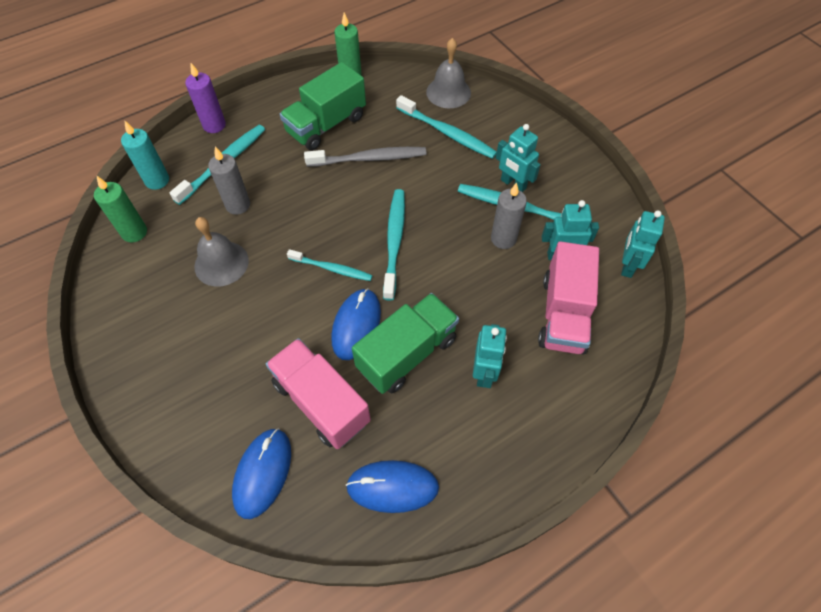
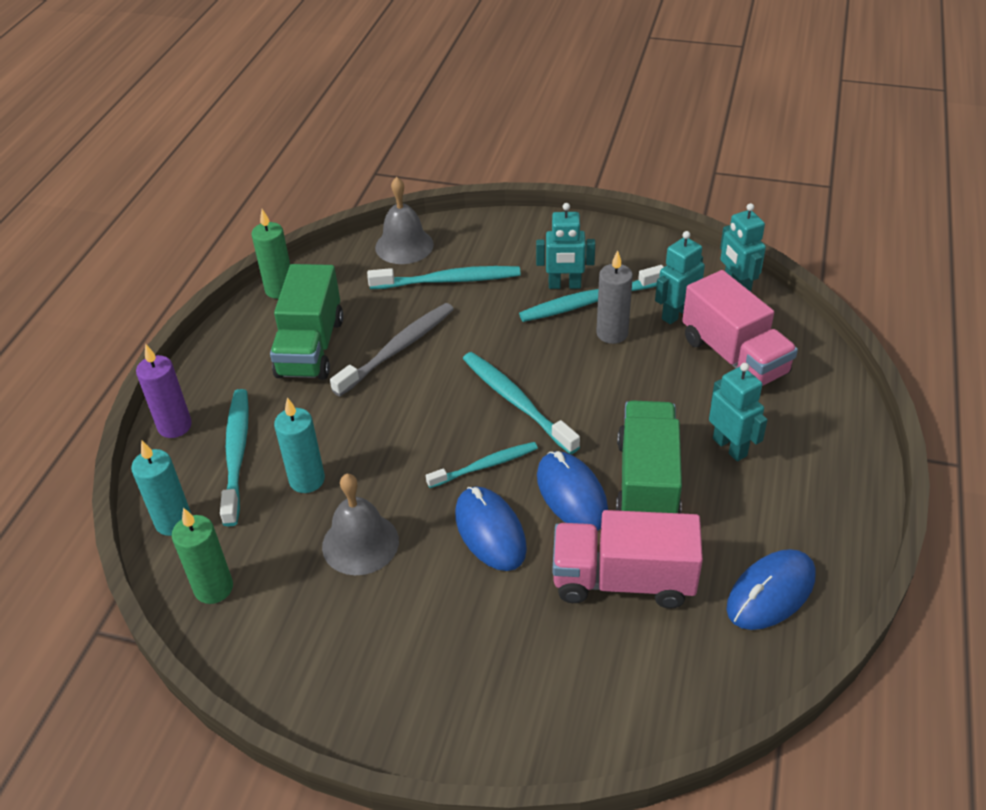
camera: 40 degrees left, 15 degrees down
(238, 205) = (307, 480): grey candle -> turquoise candle
(263, 473) = (647, 681): blue mouse -> blue mouse (490, 531)

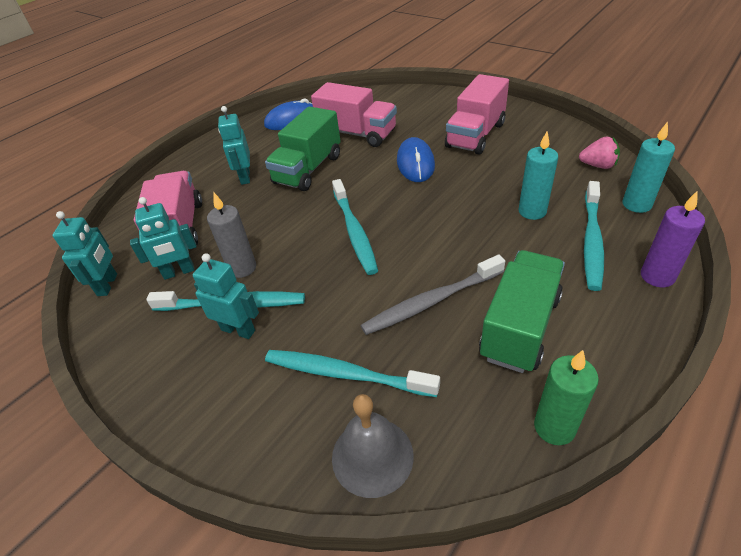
camera: 155 degrees left, 0 degrees up
(214, 588) = (598, 165): green candle -> pink strawberry
(360, 543) = (498, 171): grey bell -> none
(413, 621) = (475, 135): none -> pink truck
(485, 466) = (400, 196): turquoise toothbrush -> none
(571, 494) = (356, 171): blue mouse -> none

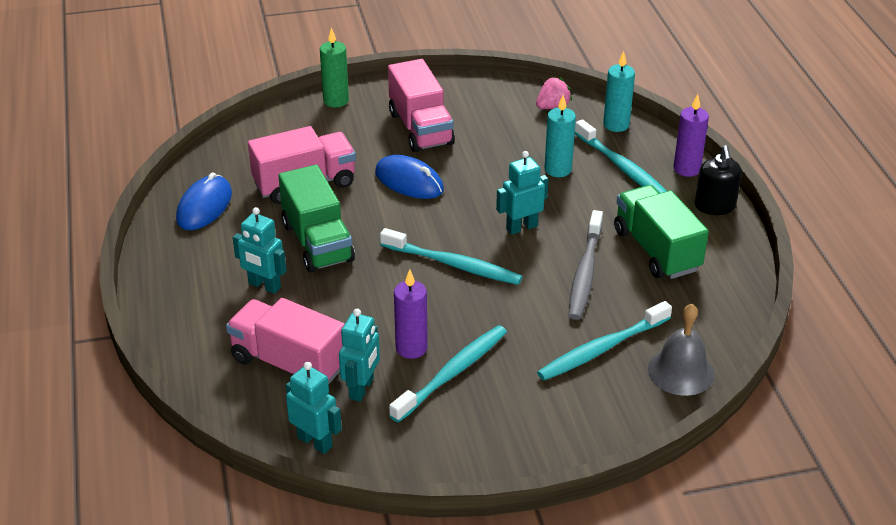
camera: 55 degrees left, 5 degrees down
(238, 330) = (488, 382): turquoise robot -> turquoise robot (521, 227)
(242, 268) = (411, 348): grey candle -> purple candle
(554, 427) = (742, 287): green candle -> green candle (336, 101)
(639, 327) = (714, 206): none -> black soap dispenser

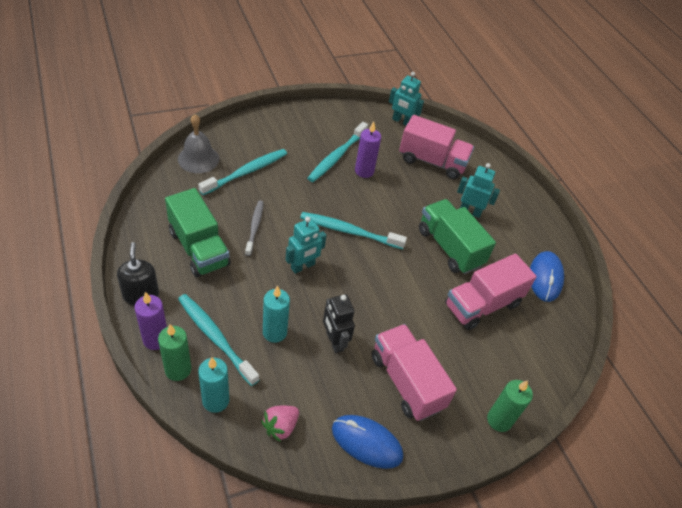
camera: 165 degrees right, 10 degrees up
(362, 388) = (386, 148): turquoise robot -> none
(409, 181) = (400, 311): blue mouse -> blue mouse (366, 442)
(492, 160) = (334, 341): none -> black robot
(585, 272) = (255, 227): grey toothbrush -> grey toothbrush, size x0.66
(657, 146) = (178, 370): none -> green candle

